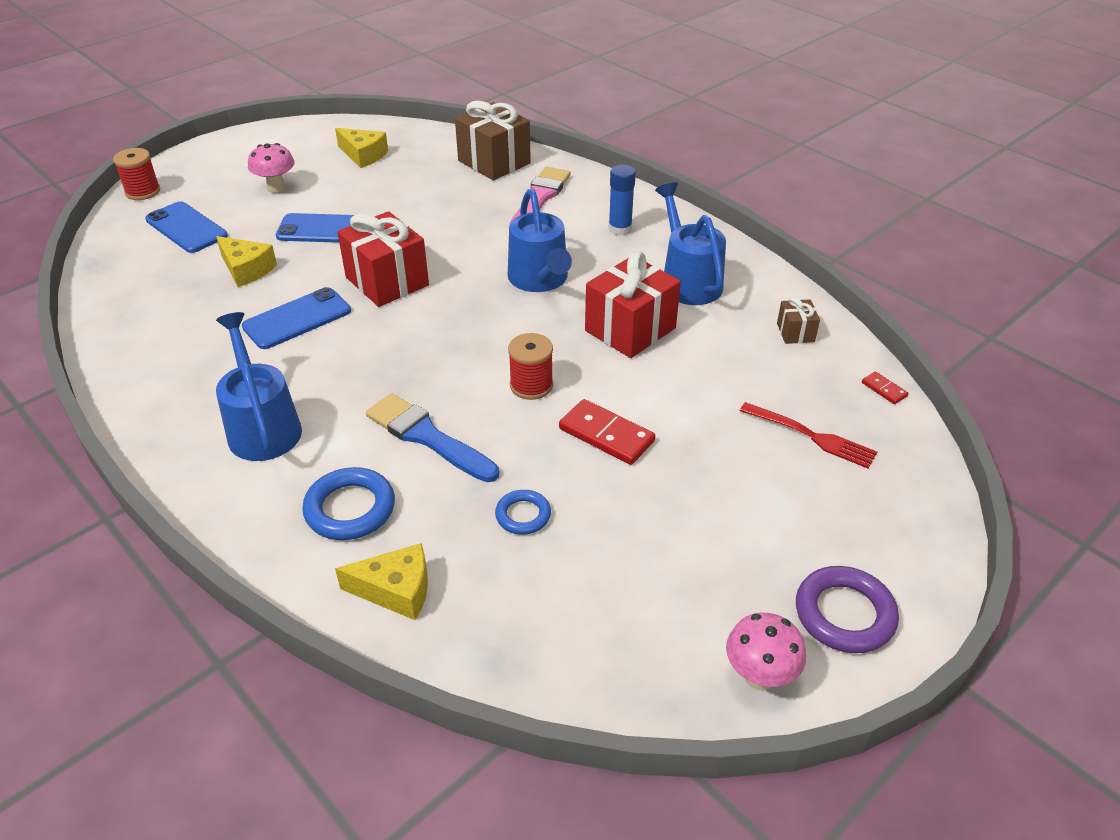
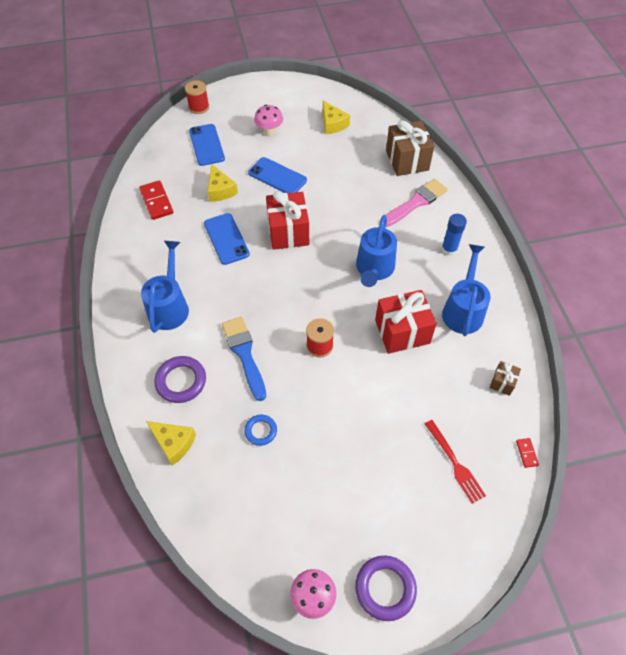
camera: 30 degrees right, 15 degrees up
(297, 319) = (226, 239): blue phone -> blue phone turned 75 degrees clockwise
(350, 509) = (181, 381): blue ring -> purple ring
(606, 435) = (338, 401): red domino -> red domino (156, 201)

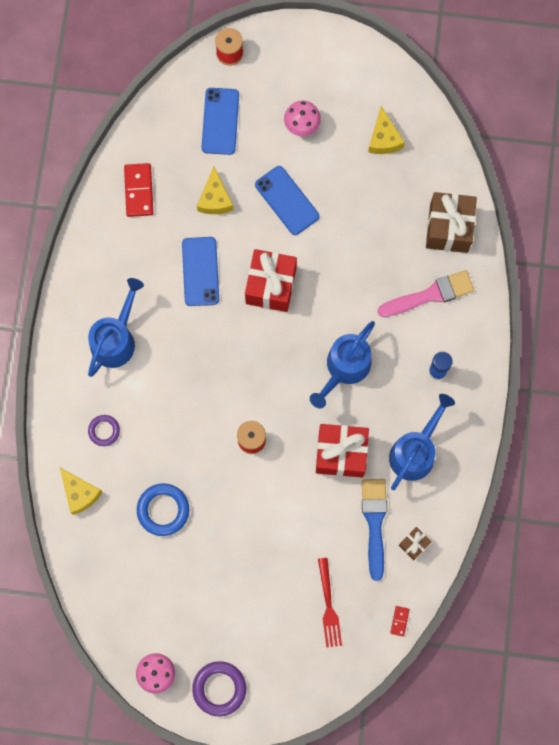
camera: 20 degrees right, 20 degrees up
(181, 381) = (104, 431): purple ring -> purple ring, size x0.61
(244, 354) = (174, 422): blue brush -> blue brush (374, 523)
(261, 431) = (163, 510): blue ring -> blue ring, size x1.64

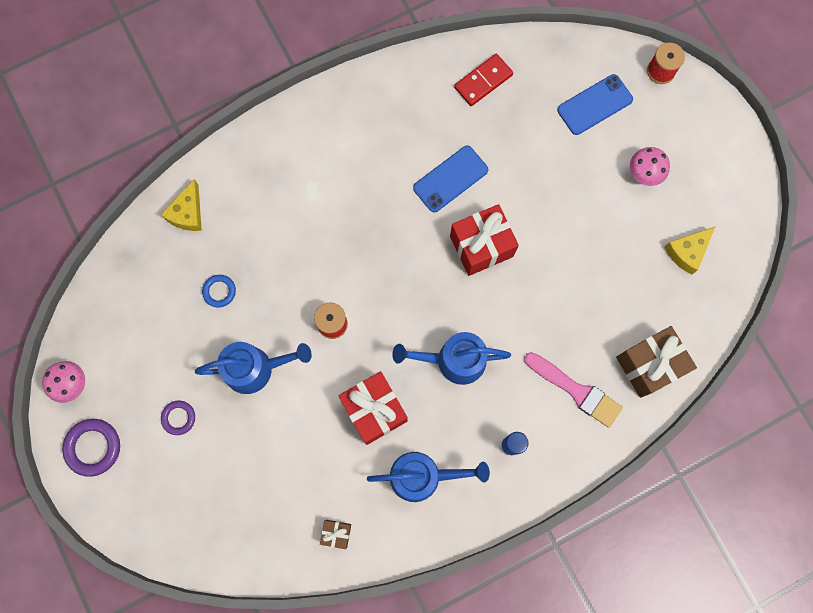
camera: 55 degrees right, 0 degrees up
(104, 431) = (255, 195): purple ring -> purple ring (178, 418)
(116, 338) = (342, 151): blue watering can -> blue watering can (256, 368)
(163, 510) = (219, 291): blue ring -> blue ring, size x0.61
(215, 198) = (523, 147): yellow cheese -> none
(287, 200) = (567, 207): blue phone -> none
(328, 606) = (229, 494): red fork -> none
(374, 523) = (332, 483): blue brush -> none
(399, 621) = (257, 568): red domino -> none

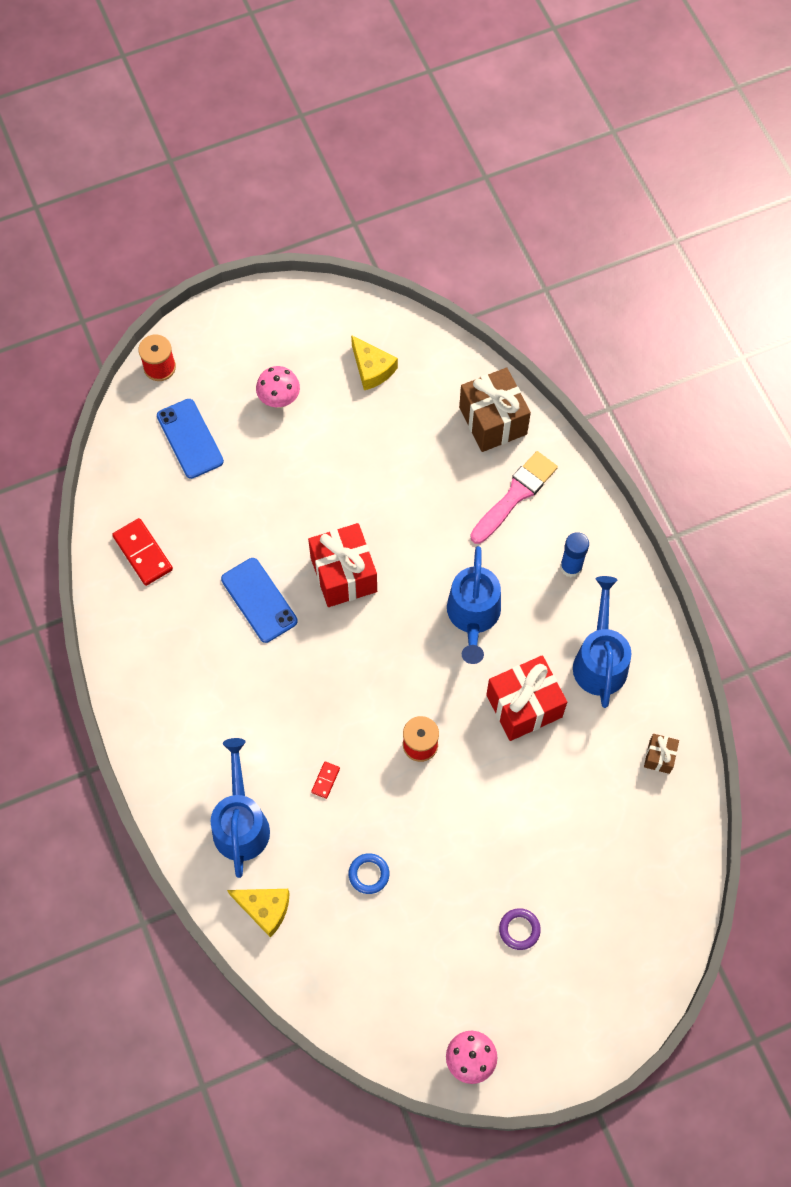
camera: 85 degrees left, 10 degrees down
(93, 447) = (549, 1035): purple ring -> none
(256, 368) = (466, 835): blue watering can -> blue watering can (241, 822)
(296, 249) = (325, 780): none -> red domino

